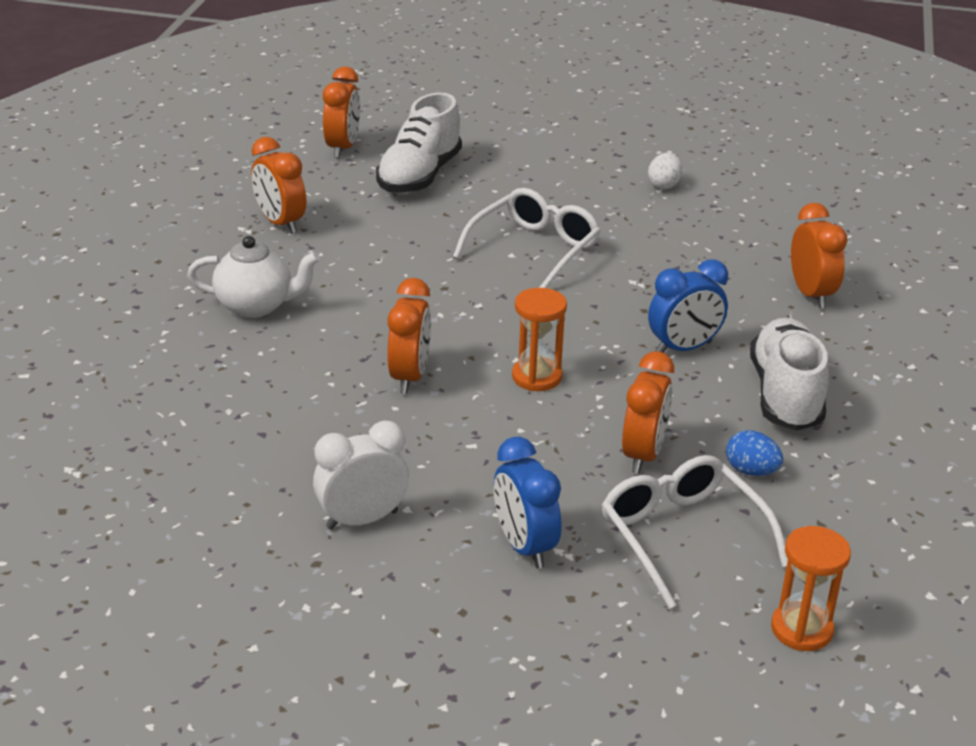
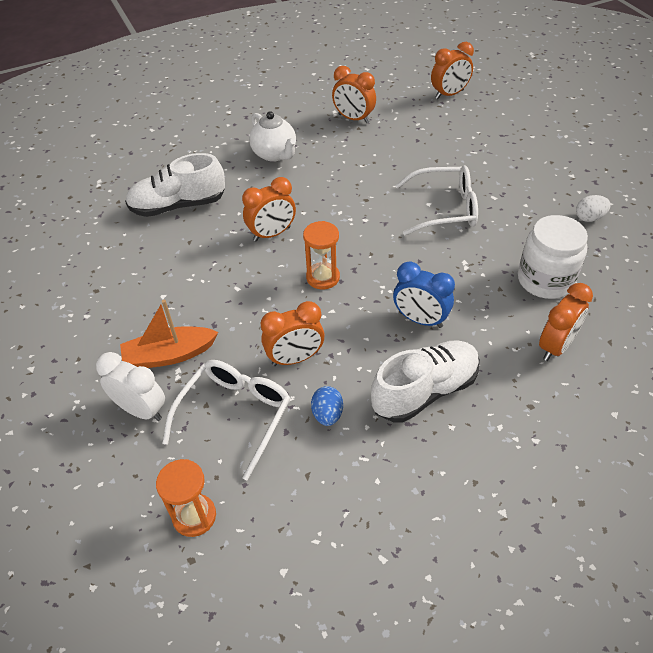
camera: 55 degrees right, 15 degrees up
(280, 223) = (353, 119): orange clock -> orange clock turned 75 degrees counterclockwise
(362, 520) = (140, 286): white clock -> white clock (141, 410)
(419, 176) = (460, 131): white shoe -> white shoe (178, 205)
(524, 546) = (169, 355): blue clock -> orange boat
(718, 253) = (545, 280): none -> white jar

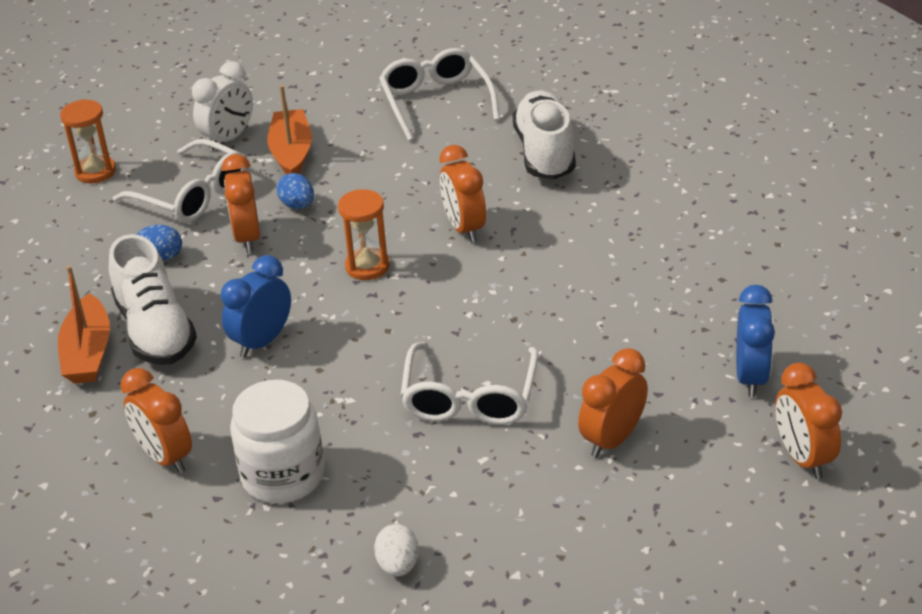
camera: 100 degrees right, 10 degrees down
(98, 273) = (436, 102): none -> white glasses
(248, 334) = (297, 205): none -> blue egg
(275, 154) = (645, 237): white teapot -> none
(353, 119) = (732, 326): orange clock -> orange clock (612, 439)
(395, 111) = (750, 377): none -> blue clock
(464, 431) = (88, 353): none -> orange boat

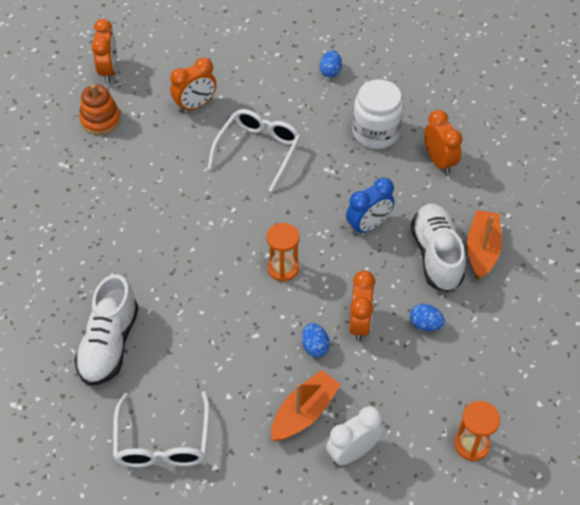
camera: 165 degrees left, 15 degrees up
(193, 195) = (393, 386): white glasses -> none
(291, 153) = (304, 412): orange boat -> orange boat turned 150 degrees counterclockwise
(398, 565) = (330, 72): white egg -> blue egg
(464, 228) = (204, 283): orange clock -> none
(750, 377) = (100, 120): blue clock -> orange stacking toy

